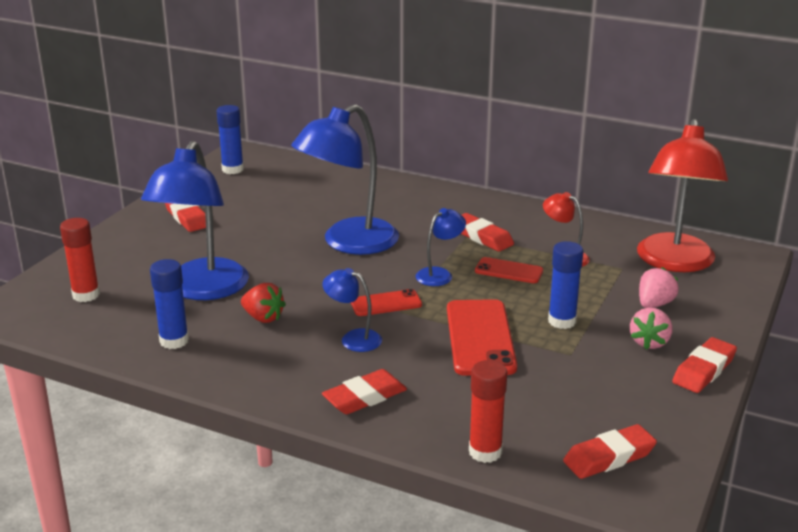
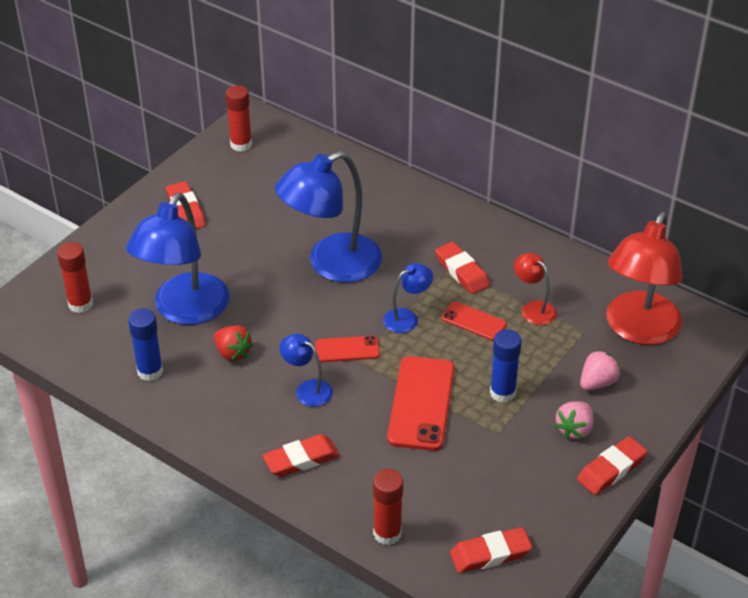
camera: 10 degrees right, 15 degrees up
(232, 169) = (241, 144): blue glue stick -> red glue stick

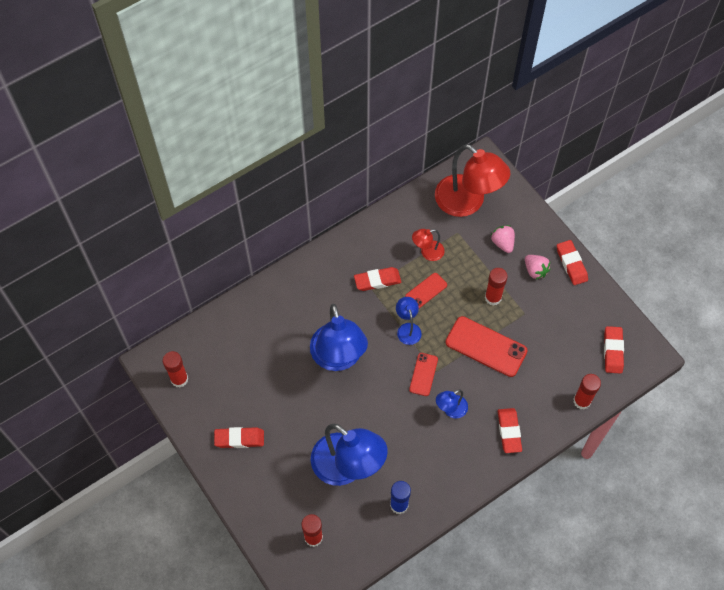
camera: 70 degrees left, 20 degrees up
(233, 353) = (401, 446): red strawberry -> none
(502, 393) = (493, 298): blue glue stick -> red glue stick

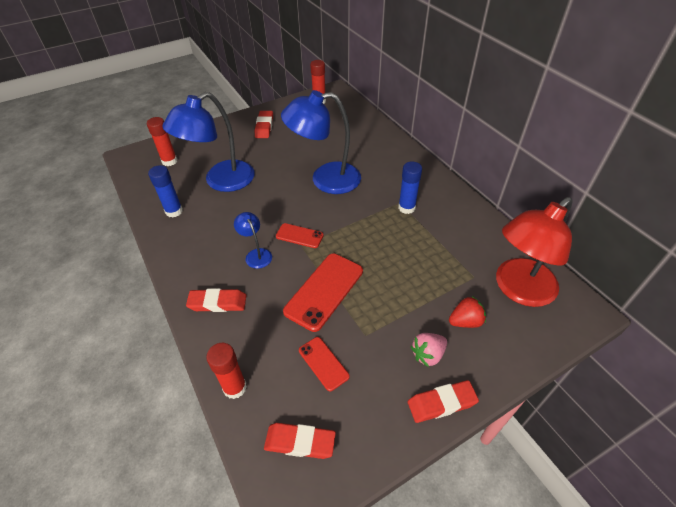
camera: 95 degrees right, 15 degrees down
(377, 280) = (406, 208): red eraser -> blue glue stick
(408, 329) = (351, 227): blue lamp -> none
(426, 291) = (395, 244): red phone -> red phone (323, 363)
(427, 252) = (443, 248): red lamp -> none
(493, 298) = (387, 303): red glue stick -> none
(502, 243) = (465, 321): pink strawberry -> red strawberry

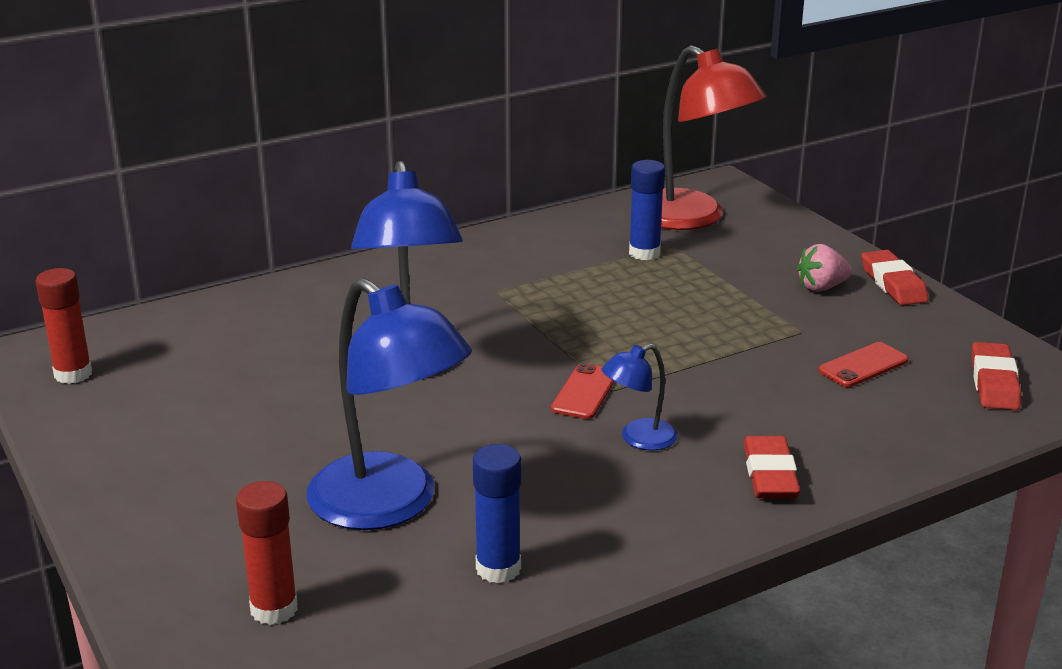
camera: 90 degrees left, 20 degrees down
(235, 387) = (934, 442): red glue stick -> none
(264, 127) = (161, 454): red eraser -> none
(324, 291) = (720, 365): red phone -> none
(406, 208) = (510, 285): blue glue stick -> blue glue stick (644, 253)
(428, 354) = (821, 287): pink strawberry -> pink strawberry turned 105 degrees clockwise
(465, 321) = (757, 258): red strawberry -> none

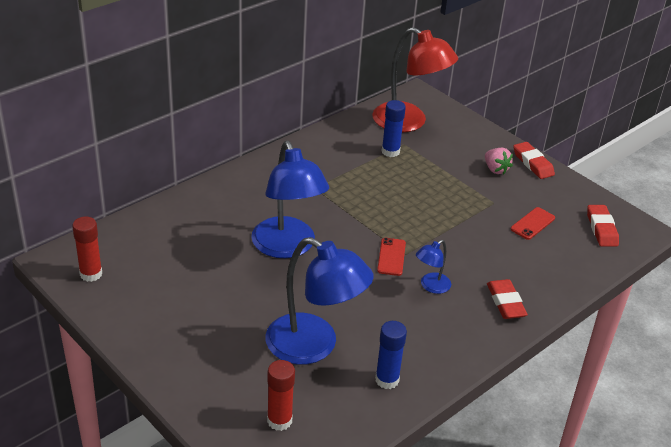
camera: 15 degrees left, 10 degrees up
(821, 287) = (495, 169): pink strawberry -> pink strawberry turned 90 degrees counterclockwise

